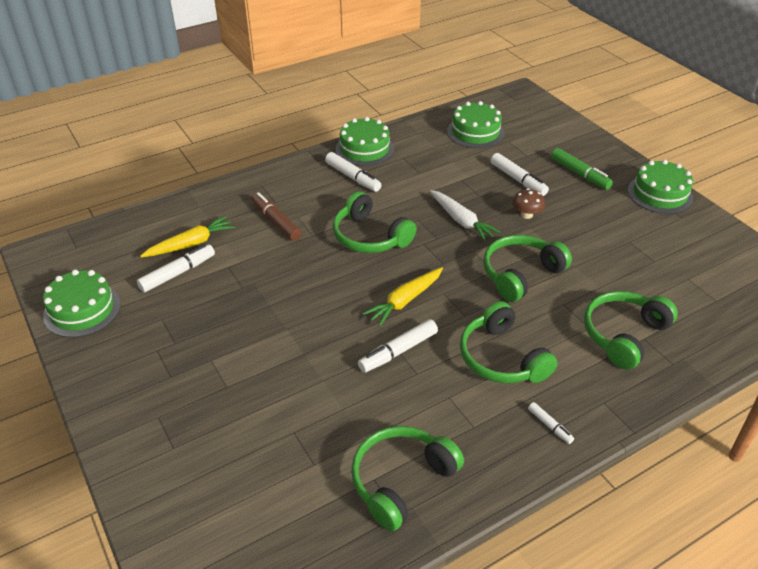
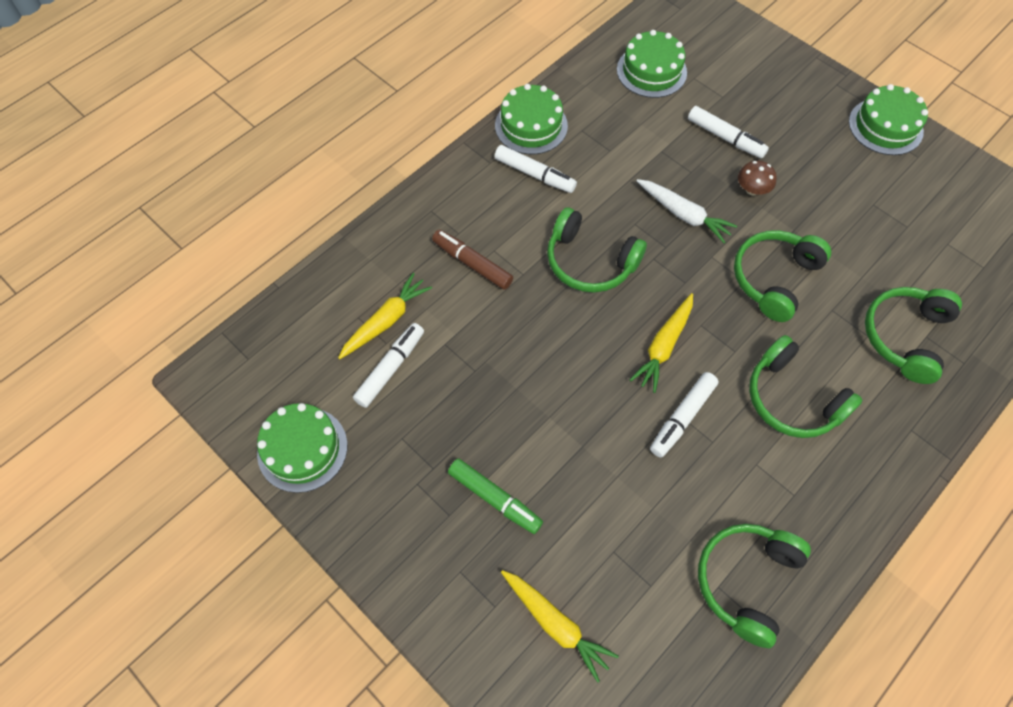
camera: 15 degrees left, 20 degrees up
(217, 473) = (556, 624): none -> yellow carrot
(550, 426) = (868, 474): white marker -> none
(579, 174) = (790, 114): green marker -> green marker (494, 499)

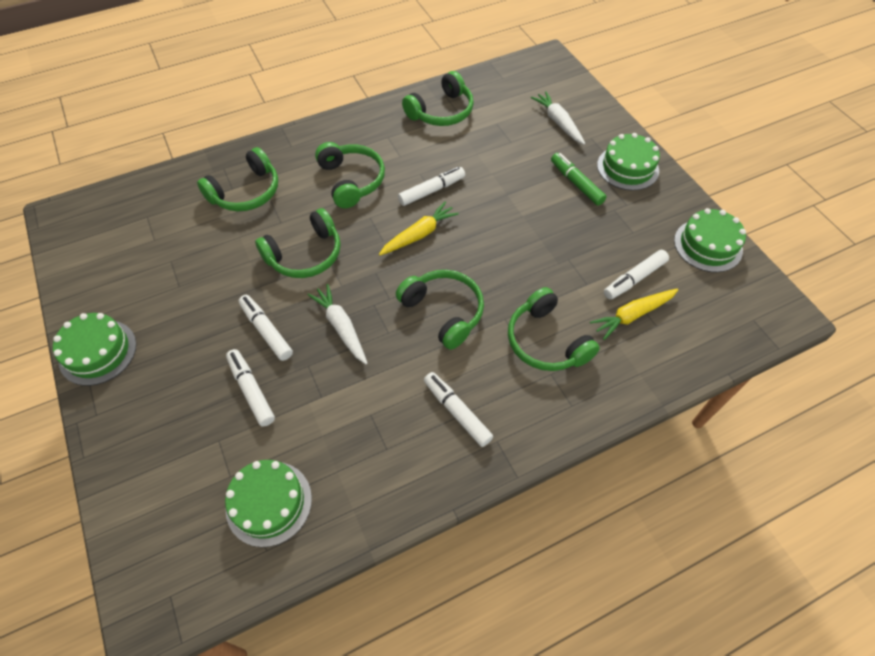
camera: 160 degrees left, 5 degrees down
(472, 264) = (546, 341): brown marker -> green headphones
(531, 125) = (437, 473): green cake -> green cake (627, 168)
(556, 624) = (558, 122): yellow carrot -> white carrot
(752, 189) = (266, 331): brown mushroom -> white marker

